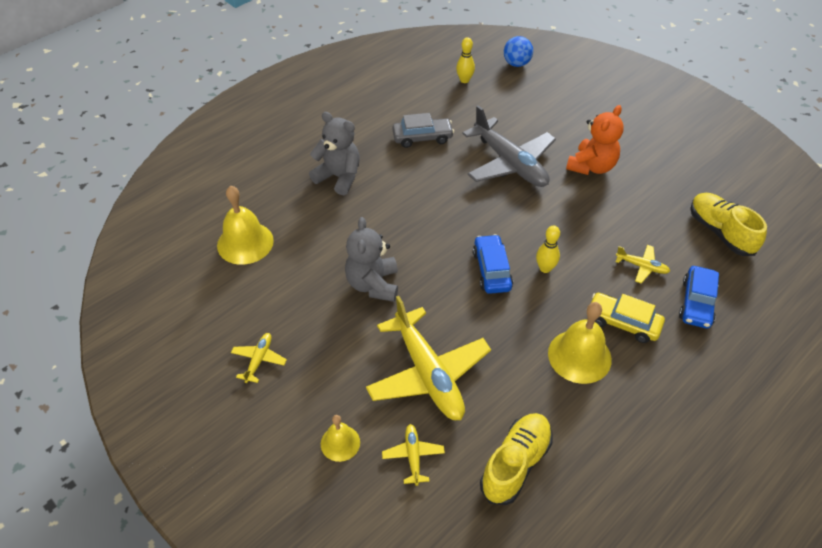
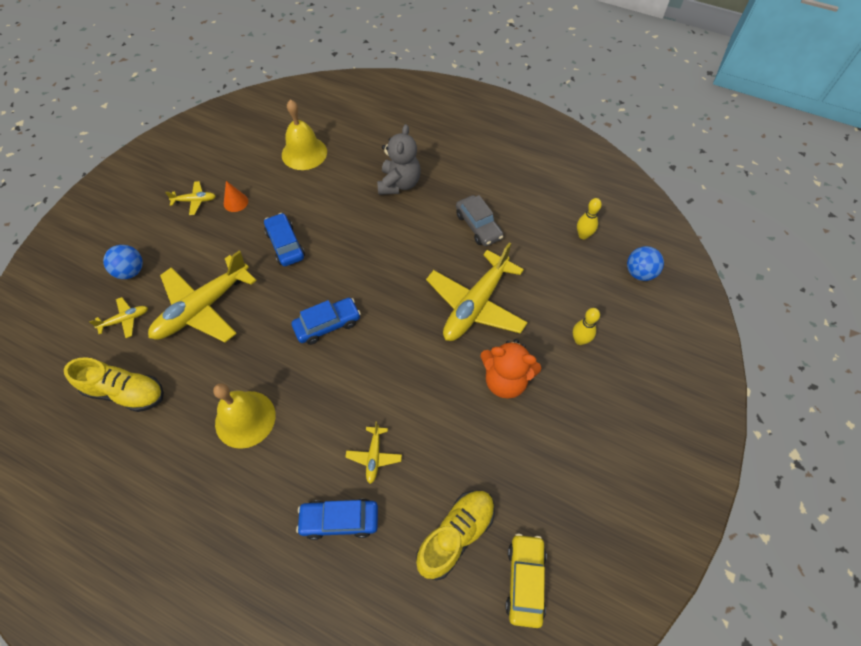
camera: 70 degrees right, 10 degrees up
(285, 319) = (235, 202): none -> orange cone
(340, 443) = (131, 271): yellow bell -> blue ball
(373, 284) = (285, 245): grey teddy bear -> blue car
(510, 163) = (475, 305): grey plane -> yellow plane
(545, 268) = (343, 367): yellow bowling pin -> yellow bowling pin (579, 340)
(623, 322) = (294, 450): yellow car -> yellow car (525, 581)

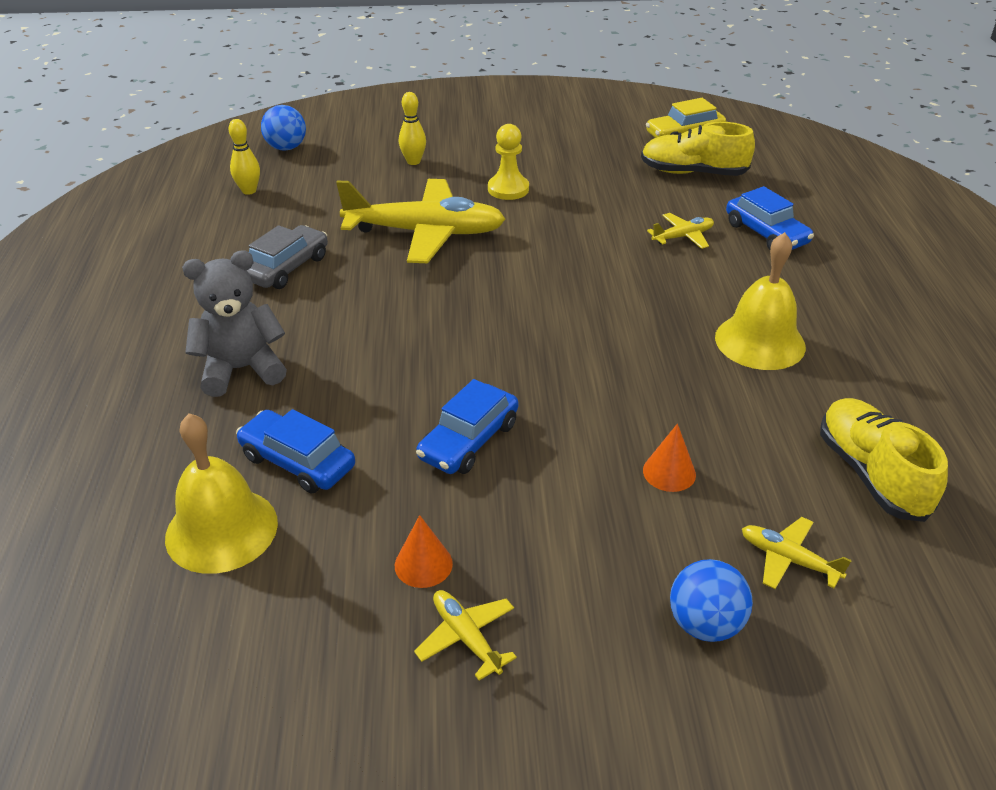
camera: 120 degrees left, 20 degrees down
(203, 308) = (669, 472): yellow plane -> orange cone
(327, 325) = (566, 333): blue car -> blue car (297, 462)
(505, 380) = (508, 189): orange teddy bear -> yellow pawn

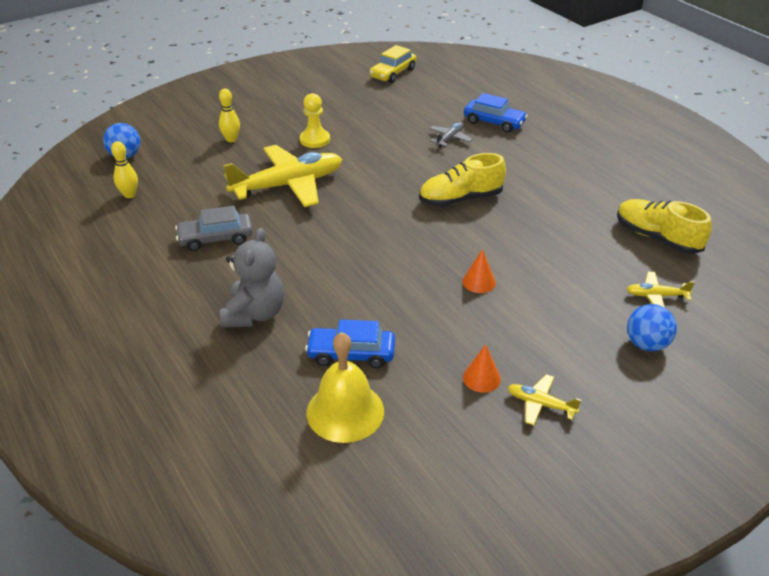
camera: 30 degrees left, 0 degrees up
(241, 369) = (255, 314): grey teddy bear -> grey teddy bear turned 150 degrees clockwise
(287, 268) = (216, 239): grey car -> grey car turned 105 degrees counterclockwise
(468, 441) = (440, 301): blue car -> none
(669, 472) = (562, 275): orange cone -> orange cone (479, 282)
(683, 237) = (450, 138): yellow plane -> grey plane
(693, 173) = (419, 96): yellow shoe -> yellow shoe (460, 199)
(760, 341) = (545, 187): yellow bell -> none

